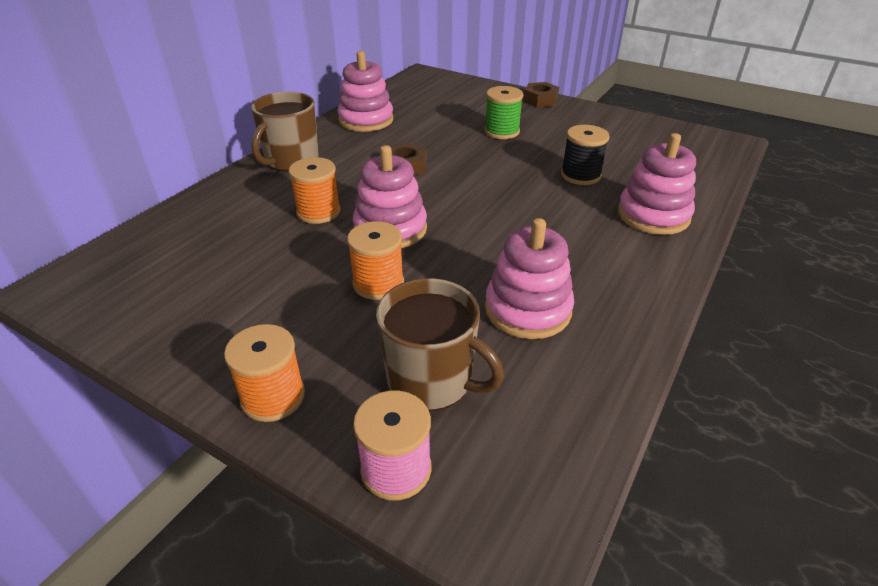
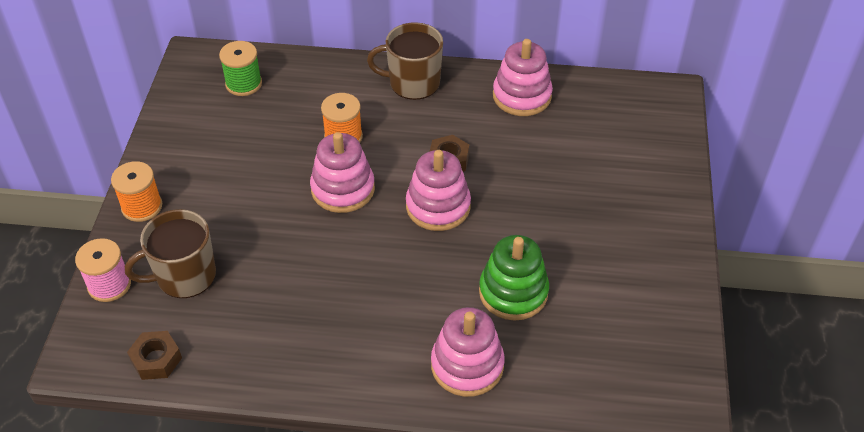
camera: 65 degrees right, 10 degrees up
(378, 283) = (270, 210): orange spool -> none
(432, 380) = (184, 276): brown mug -> brown mug turned 60 degrees clockwise
(502, 131) = (569, 204): green spool -> green spool (243, 84)
(527, 309) = (279, 306): pink stacking toy -> pink stacking toy (438, 206)
(540, 100) = (676, 214): brown nut -> brown nut (156, 359)
(580, 175) = (513, 292): black spool -> green stacking toy

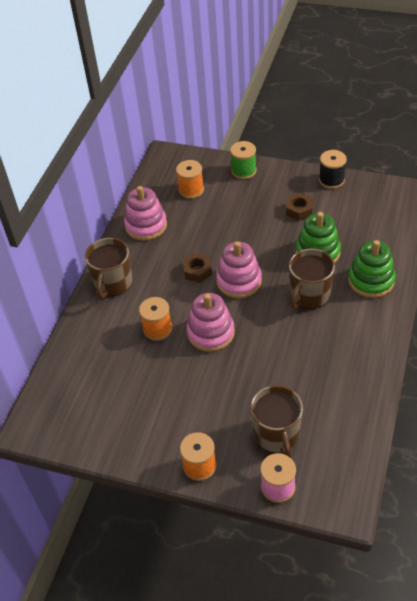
camera: 75 degrees left, 0 degrees up
(156, 359) = (352, 453): brown nut -> brown nut (299, 210)
(243, 84) = (77, 392): green spool -> green spool (243, 171)
(425, 289) = (309, 295): none -> brown mug
(467, 365) = (371, 280): pink stacking toy -> green stacking toy
(605, 131) = (191, 190): none -> orange spool
(682, 297) = (331, 180): none -> black spool

